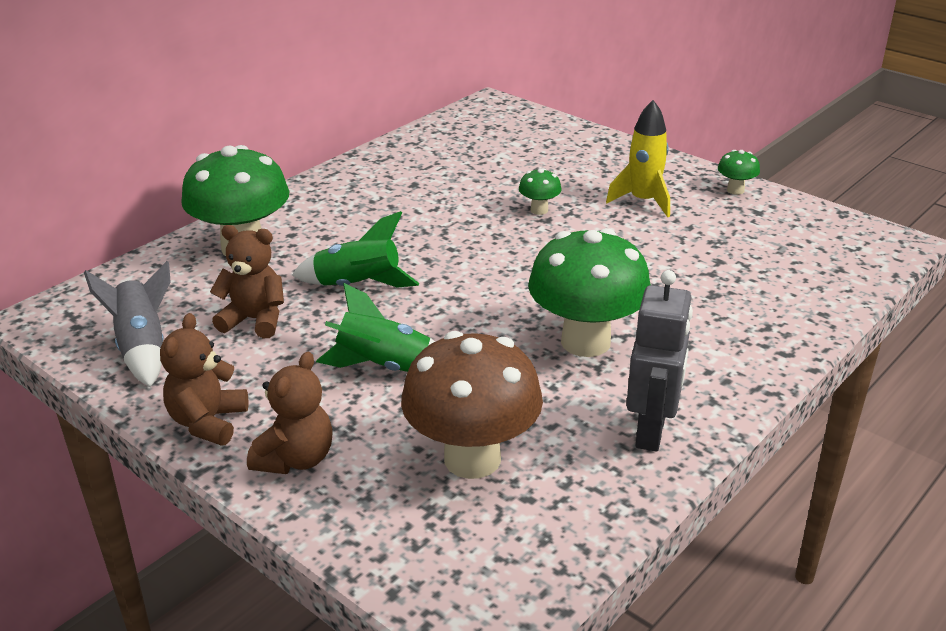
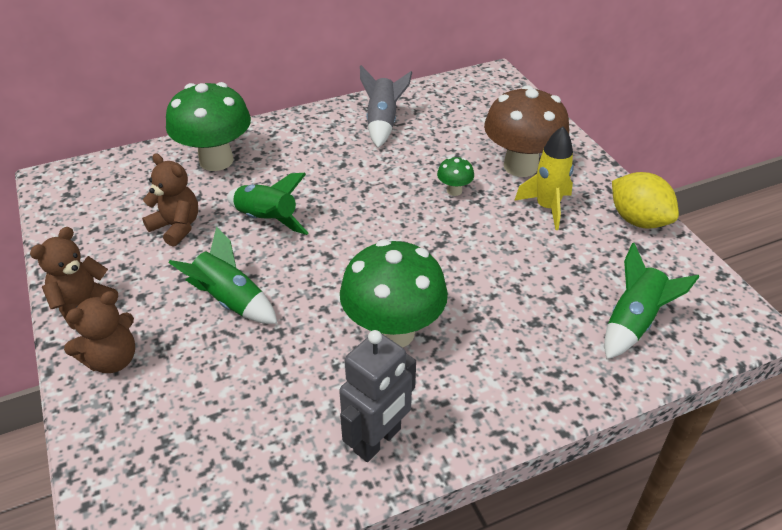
camera: 25 degrees right, 10 degrees up
(142, 348) = (91, 226): grey rocket -> grey rocket (382, 123)
(472, 459) = (227, 409): brown mushroom -> brown mushroom (520, 166)
(735, 190) = (638, 220): green mushroom -> yellow lemon
(800, 269) = (633, 322): none -> green rocket

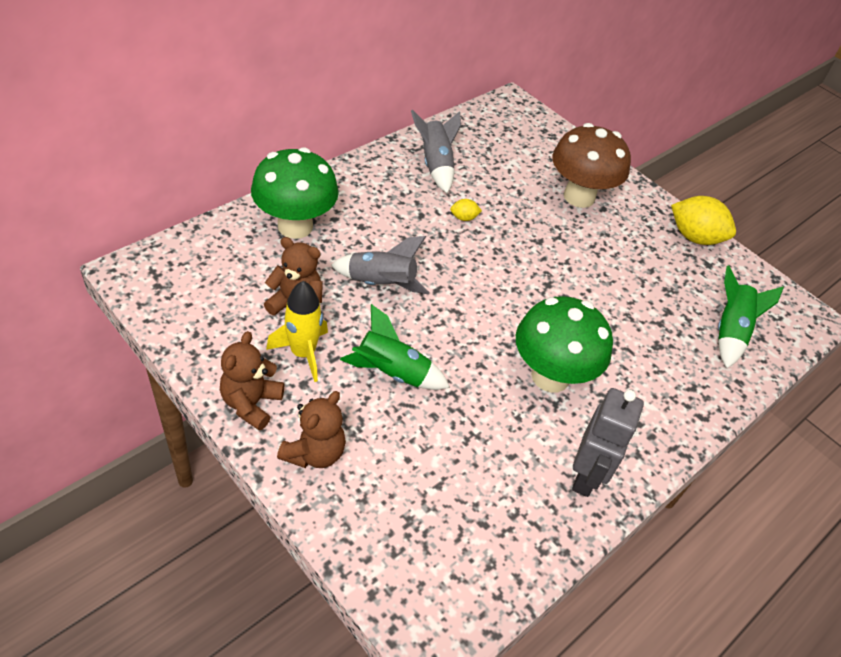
camera: 25 degrees left, 5 degrees up
(267, 220) = (381, 284): green rocket -> grey rocket
(384, 172) = (464, 218): none -> yellow lemon
(454, 191) = (534, 229): green mushroom -> none
(547, 208) = (619, 235): yellow rocket -> yellow rocket (303, 353)

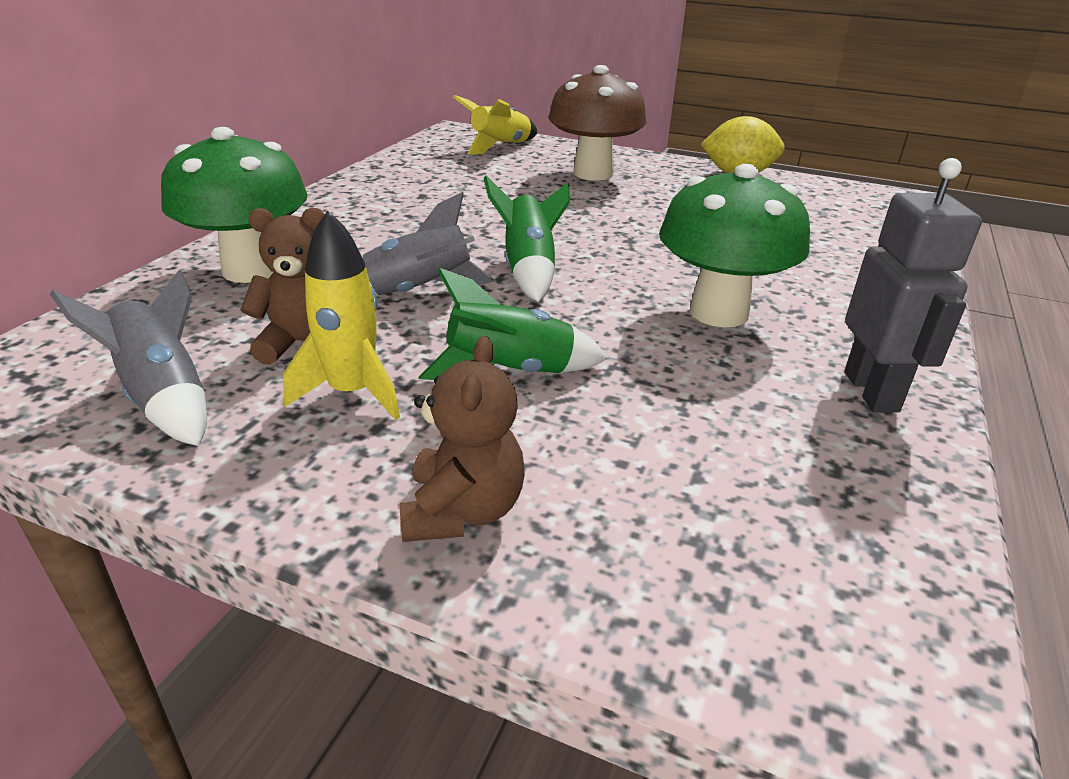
camera: 20 degrees left, 15 degrees down
(251, 403) = (299, 484): brown teddy bear -> none
(435, 165) = (407, 184): grey rocket -> grey rocket (164, 397)
(464, 218) = (479, 214): yellow lemon -> none
(532, 136) = (500, 147): none -> yellow rocket
(730, 331) = (855, 226): green rocket -> green rocket (528, 269)

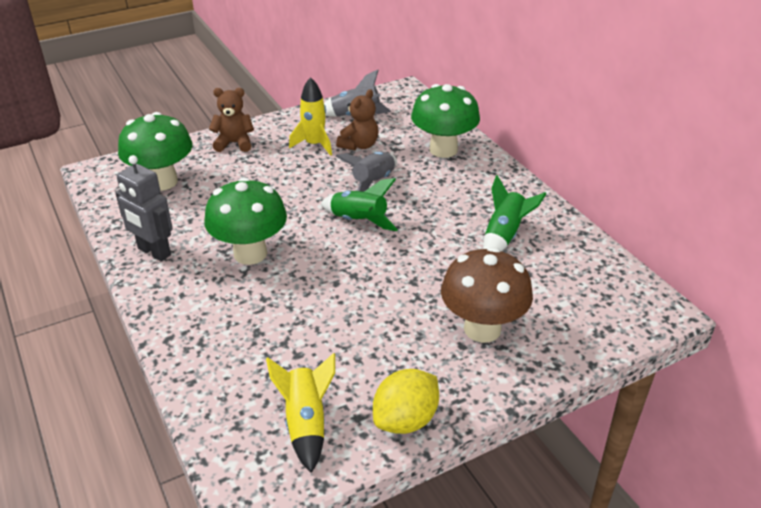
camera: 130 degrees right, 5 degrees up
(462, 511) = (234, 143): brown teddy bear -> brown teddy bear turned 135 degrees clockwise
(500, 147) = (593, 313): yellow rocket -> yellow rocket (306, 423)
(509, 372) = (284, 178): green rocket -> green rocket (504, 235)
(740, 522) = (162, 182): none -> green mushroom

